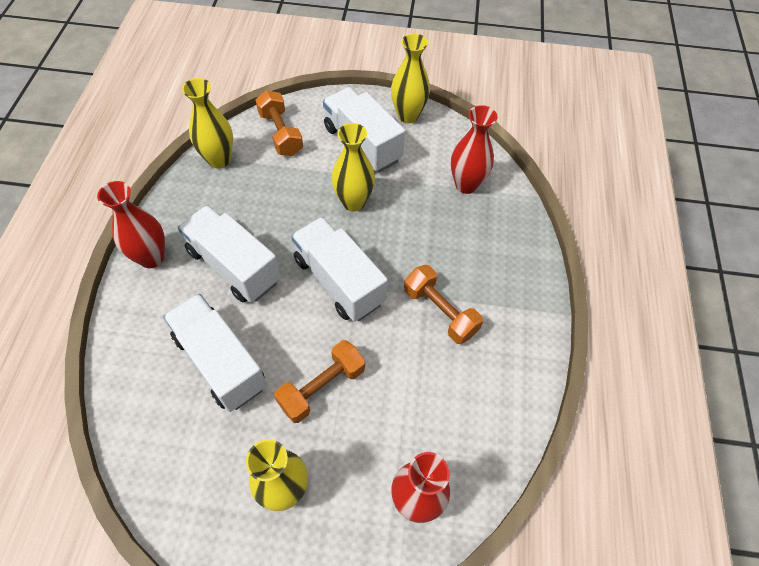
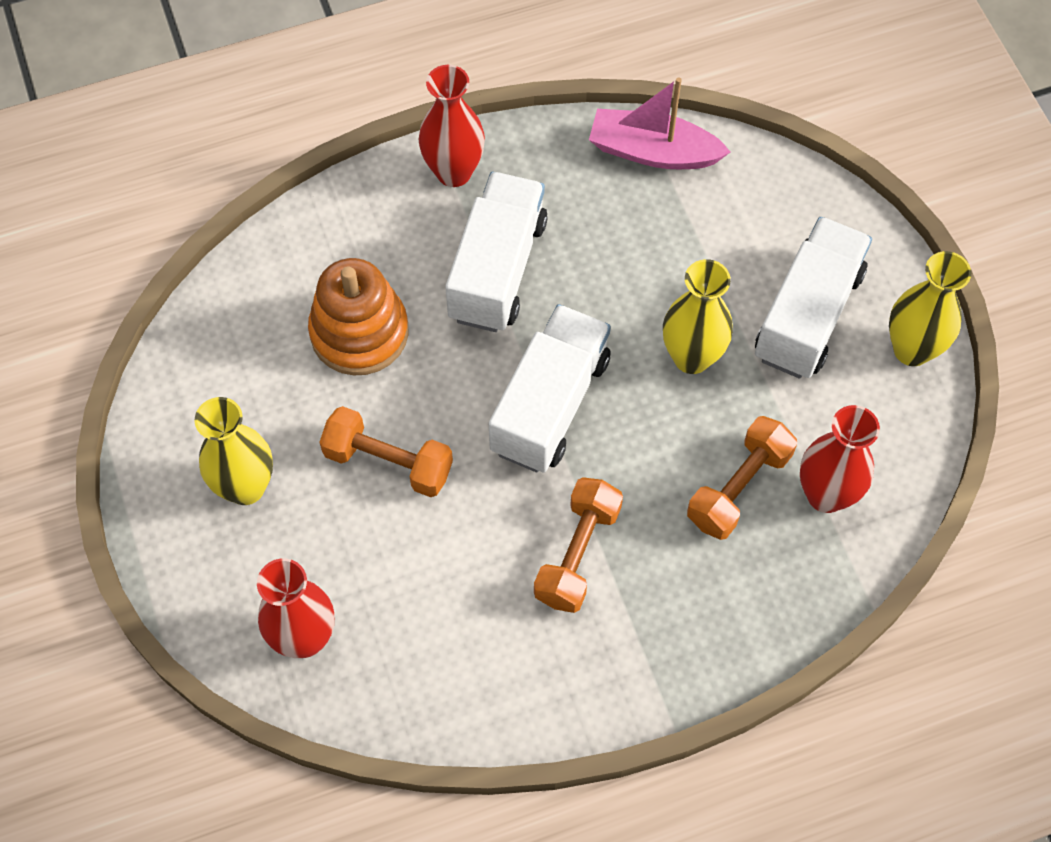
camera: 65 degrees right, 5 degrees up
(219, 160) = (653, 152): yellow vase -> pink boat
(220, 362) = (359, 332): white truck -> orange stacking toy
(280, 133) = (752, 199): orange dumbbell -> orange dumbbell (738, 487)

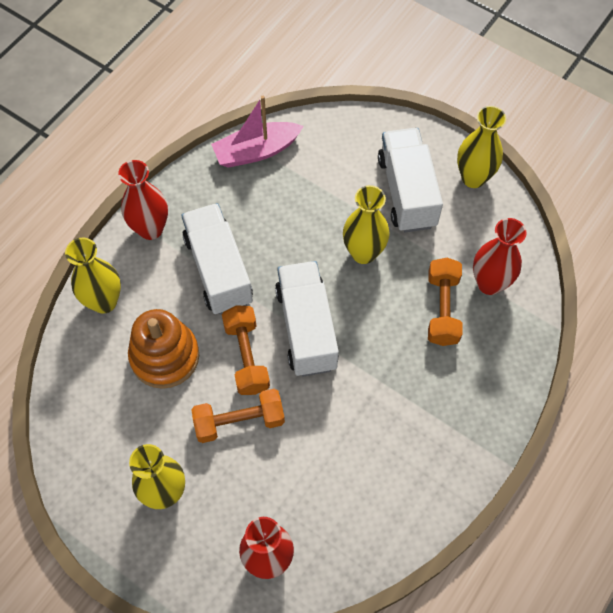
camera: 35 degrees left, 0 degrees up
(337, 226) = (104, 302): none -> yellow vase
(577, 554) = (385, 403): orange dumbbell -> orange dumbbell (246, 356)

